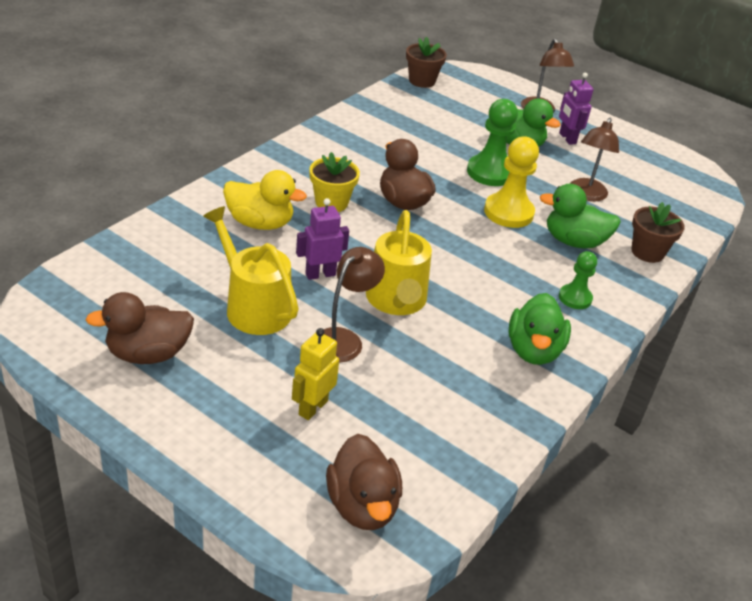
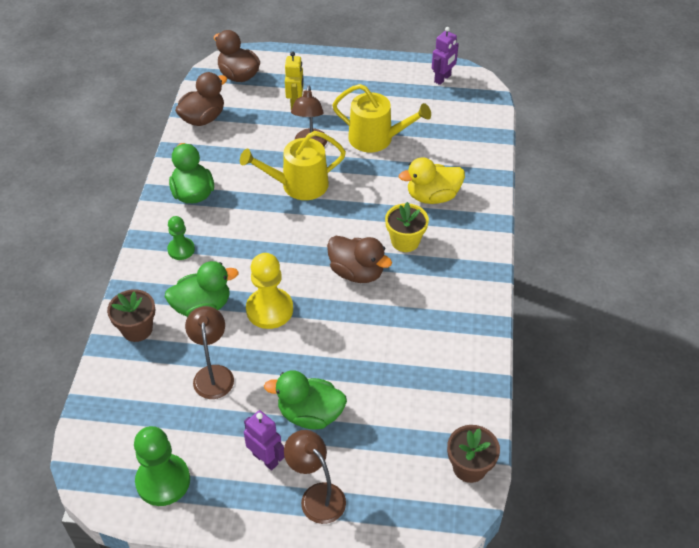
camera: 155 degrees right, 10 degrees up
(148, 354) = (400, 89): brown duck -> brown duck (203, 118)
(320, 274) = (359, 179): purple robot -> purple robot (442, 79)
(396, 300) = (299, 185): yellow watering can -> yellow watering can turned 75 degrees counterclockwise
(490, 172) = (311, 352): green pawn -> green pawn (163, 481)

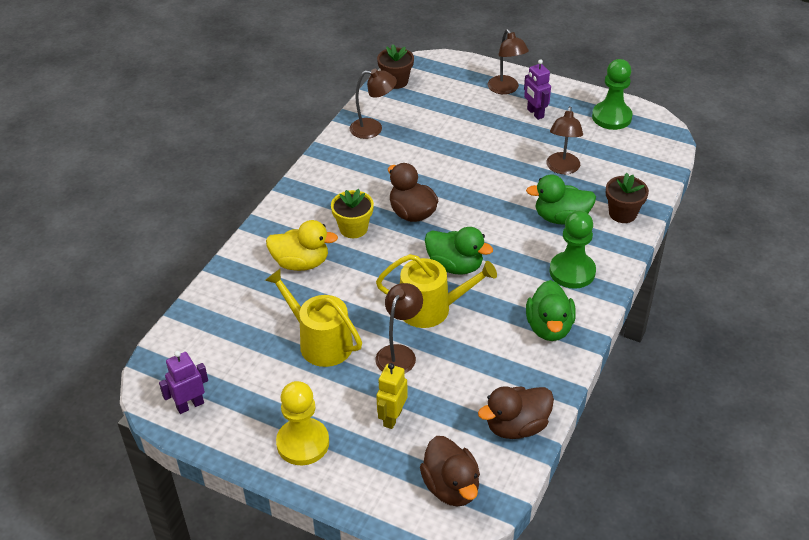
camera: 160 degrees left, 5 degrees down
(181, 249) = (572, 272): green pawn -> green pawn, size x1.66
(269, 309) = (501, 202): yellow pawn -> yellow pawn (303, 443)
(310, 414) = (494, 129): green duck -> green duck (455, 266)
(454, 374) = (373, 129): none -> brown lamp

